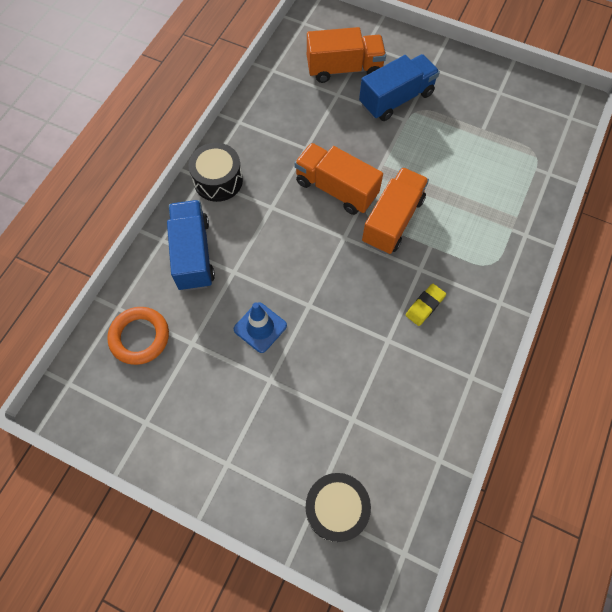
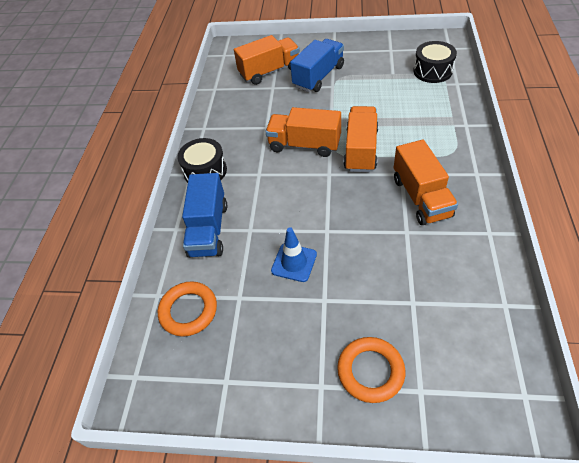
camera: 15 degrees left, 15 degrees down
(193, 254) = (208, 229): blue truck -> blue truck turned 150 degrees counterclockwise
(278, 469) = (370, 371): none -> orange ring
(336, 508) = (442, 383): black drum -> black drum (432, 71)
(425, 306) = (421, 197): yellow eraser -> orange truck

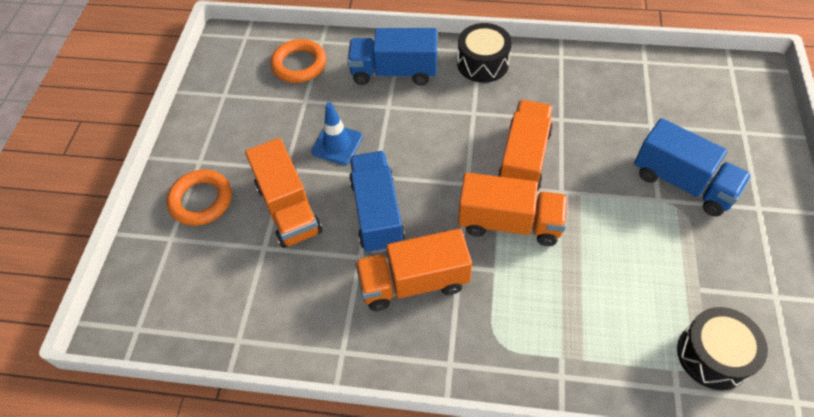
camera: 90 degrees right, 5 degrees up
(269, 71) = (691, 121): orange truck -> orange truck (288, 208)
(363, 225) = (377, 213): none -> blue truck

